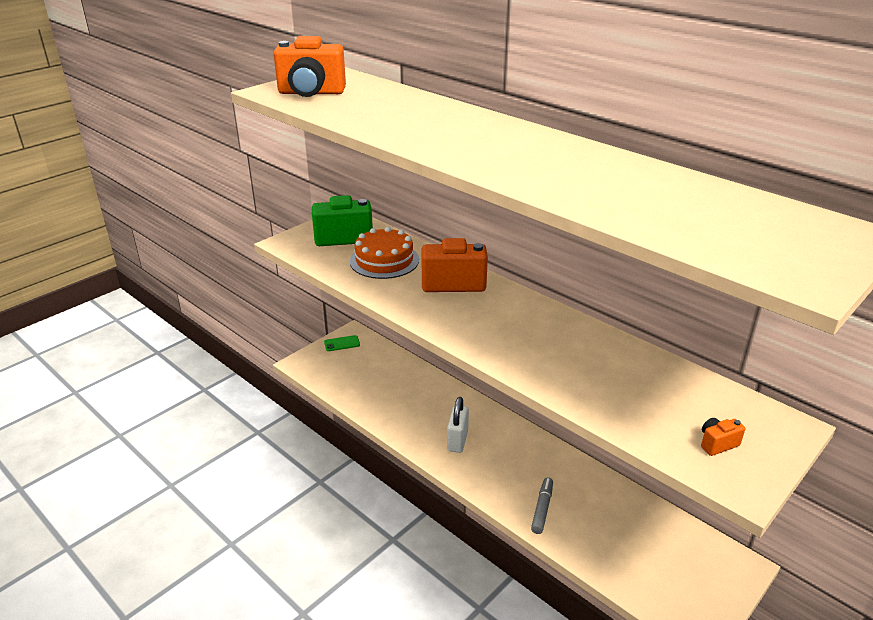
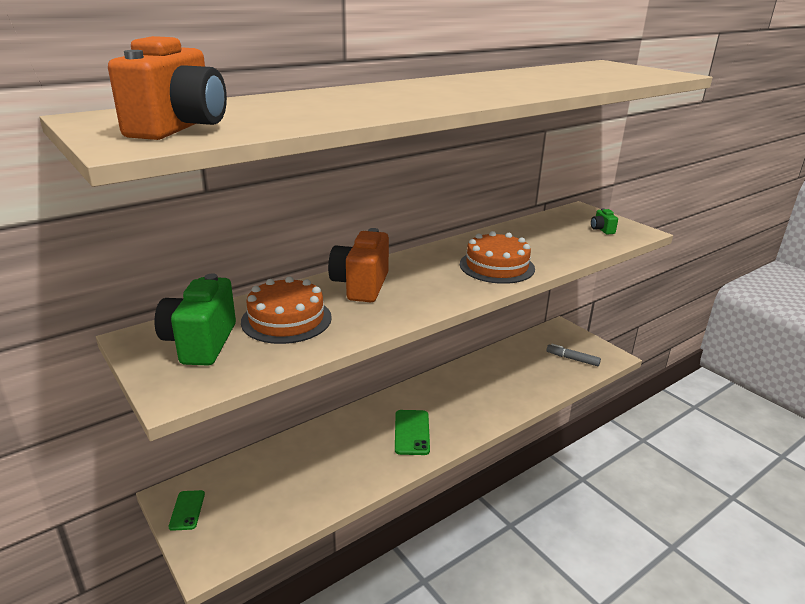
camera: 80 degrees left, 5 degrees down
(457, 441) = (412, 432): white padlock -> green phone
(536, 354) = (497, 266): none -> orange cake
(542, 509) = (506, 398): grey marker -> grey marker (572, 359)
(717, 444) = (602, 230): orange camera -> green camera

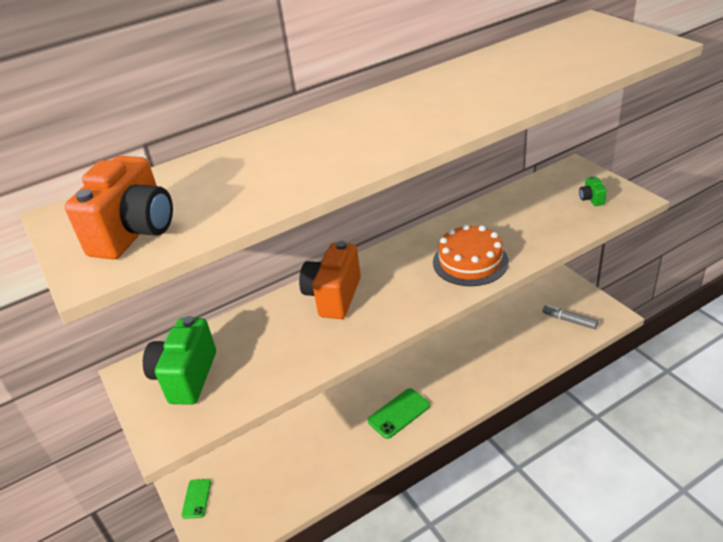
camera: 10 degrees right, 10 degrees up
(286, 319) = (262, 344): orange cake -> none
(412, 432) = (399, 413): green phone -> green phone turned 45 degrees clockwise

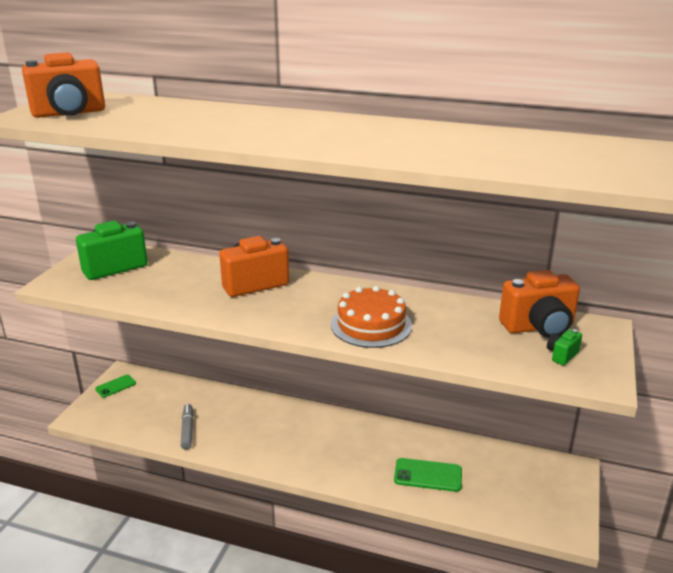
camera: 45 degrees right, 10 degrees down
(399, 413) = (283, 443): green phone -> green phone (428, 475)
(550, 191) = (538, 327): none -> orange camera
(569, 320) = (520, 499): grey marker -> grey marker (187, 430)

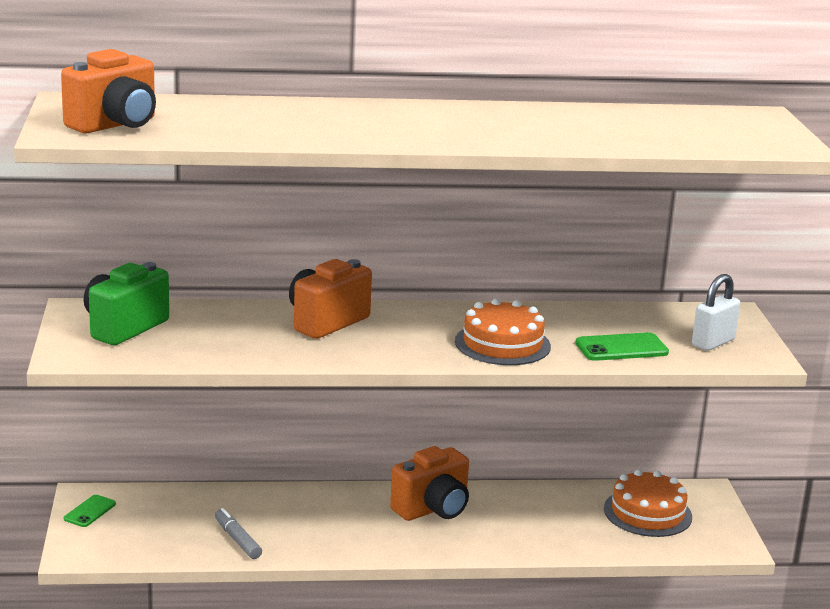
camera: 25 degrees left, 5 degrees down
(428, 475) = (560, 527): green phone -> green phone (621, 348)
(509, 478) = (647, 513): none -> orange cake
(538, 327) = (673, 321): orange camera -> orange camera (433, 509)
(562, 355) = (713, 342): green camera -> white padlock

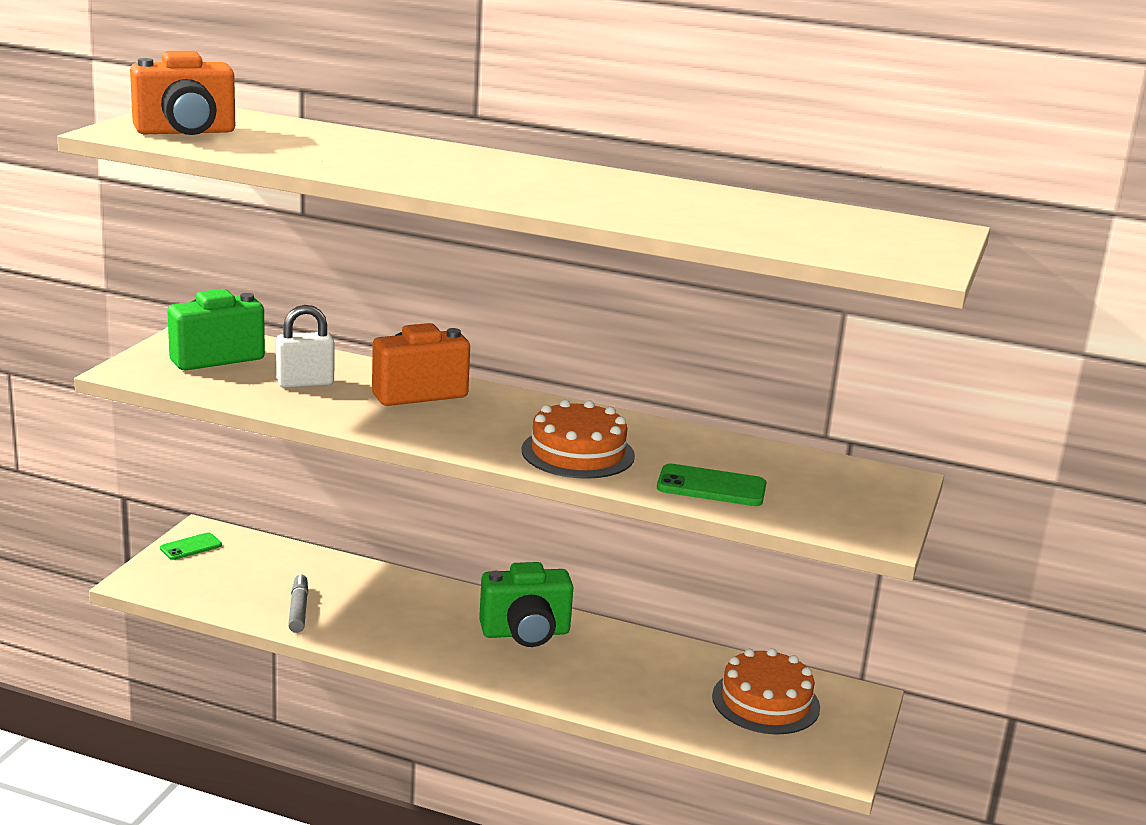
camera: 25 degrees right, 0 degrees up
(433, 509) = (525, 633): orange camera -> green camera
(713, 342) = (832, 505): white padlock -> white padlock (305, 383)

